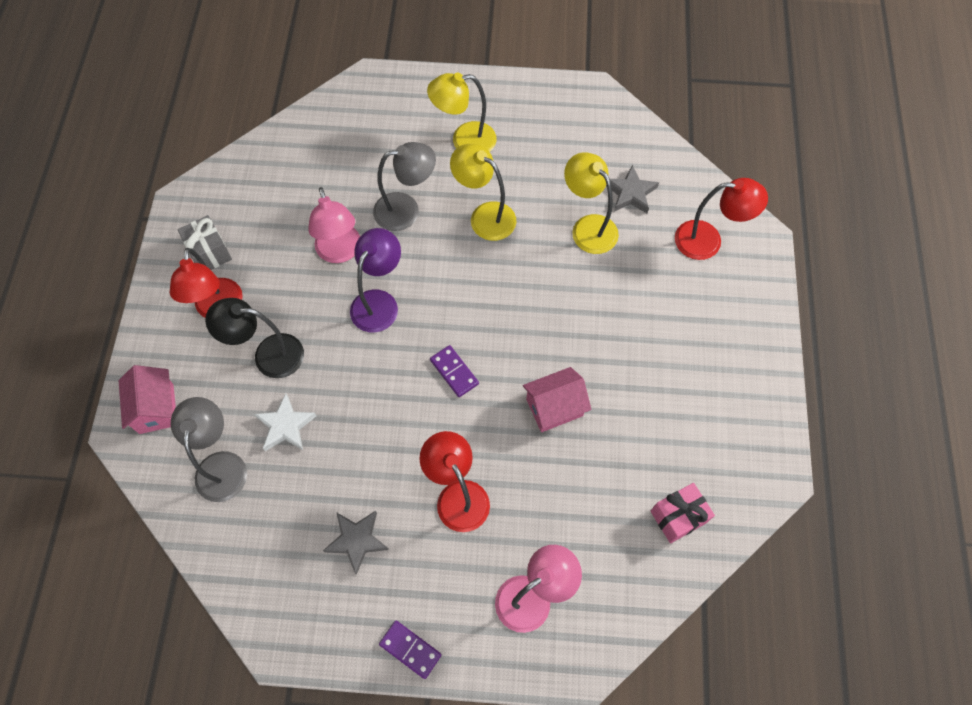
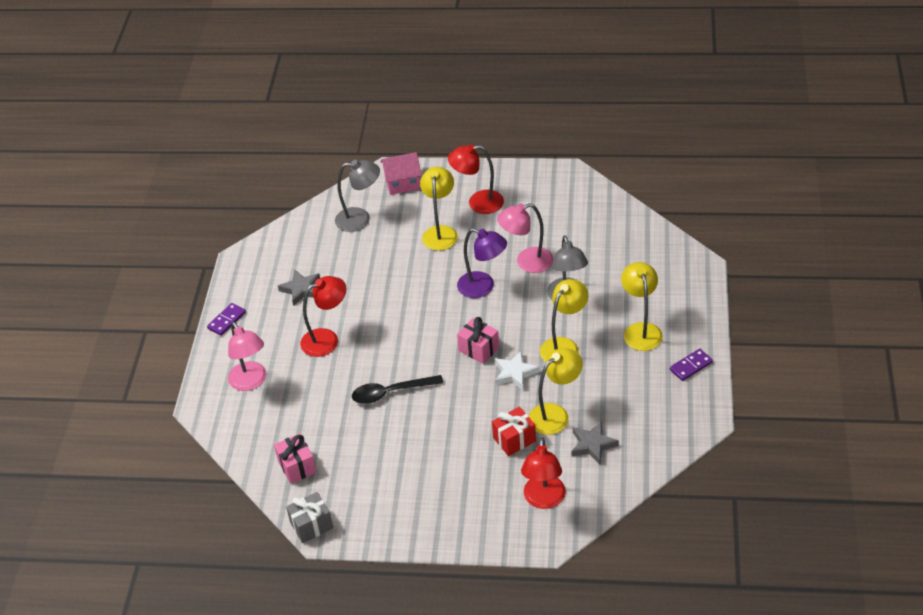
camera: 95 degrees right, 20 degrees down
(209, 252) = (525, 193): grey gift -> grey gift (311, 525)
(268, 355) = (440, 232): black lamp -> yellow lamp
(285, 426) = (386, 247): white star -> white star (515, 373)
(454, 372) = (423, 333): purple domino -> purple domino (691, 366)
(485, 306) = (479, 349): none -> pink gift
(554, 407) = (390, 393): pink house -> black spoon
(625, 268) = (514, 439): none -> red gift

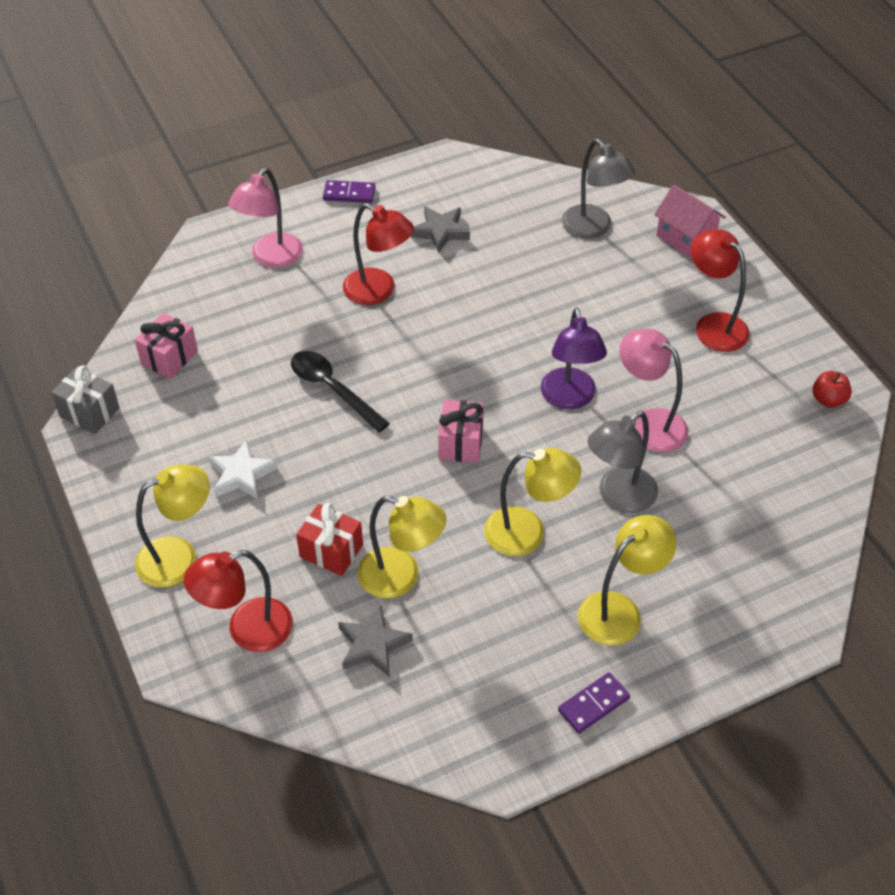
camera: 55 degrees right, 5 degrees up
(440, 232) = (631, 312): yellow lamp -> yellow lamp (179, 557)
(515, 373) = (444, 500): white star -> white star (241, 475)
(565, 184) = (828, 400): none -> red apple
(691, 366) = (593, 704): purple domino -> purple domino turned 60 degrees counterclockwise

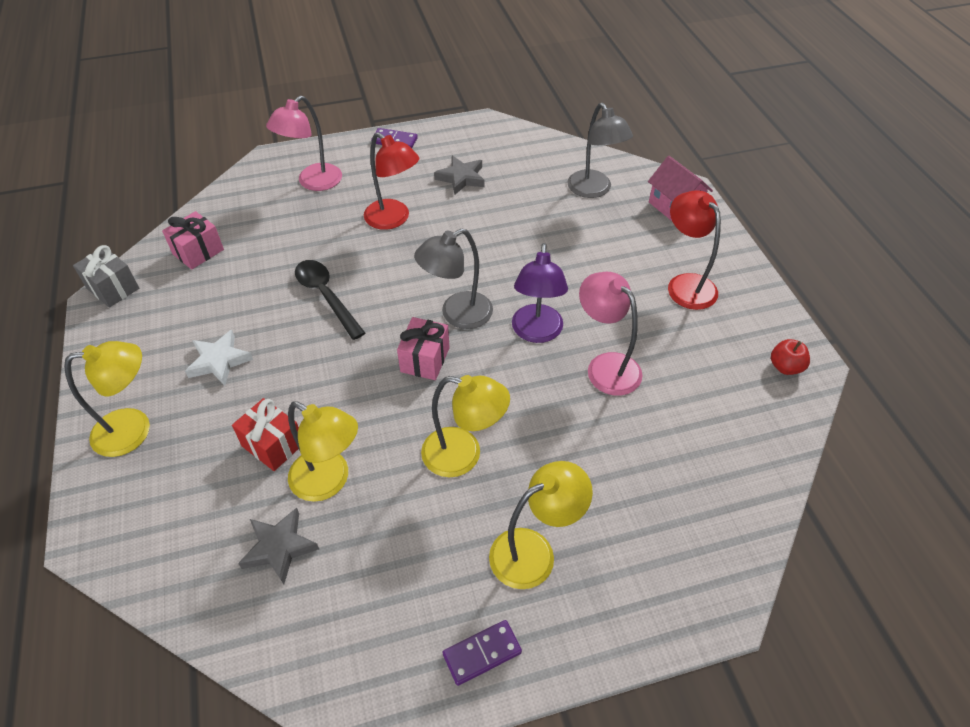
camera: 10 degrees right, 0 degrees up
(247, 630) = (166, 512): red lamp -> none
(618, 497) = (560, 433): grey lamp -> grey lamp (457, 315)

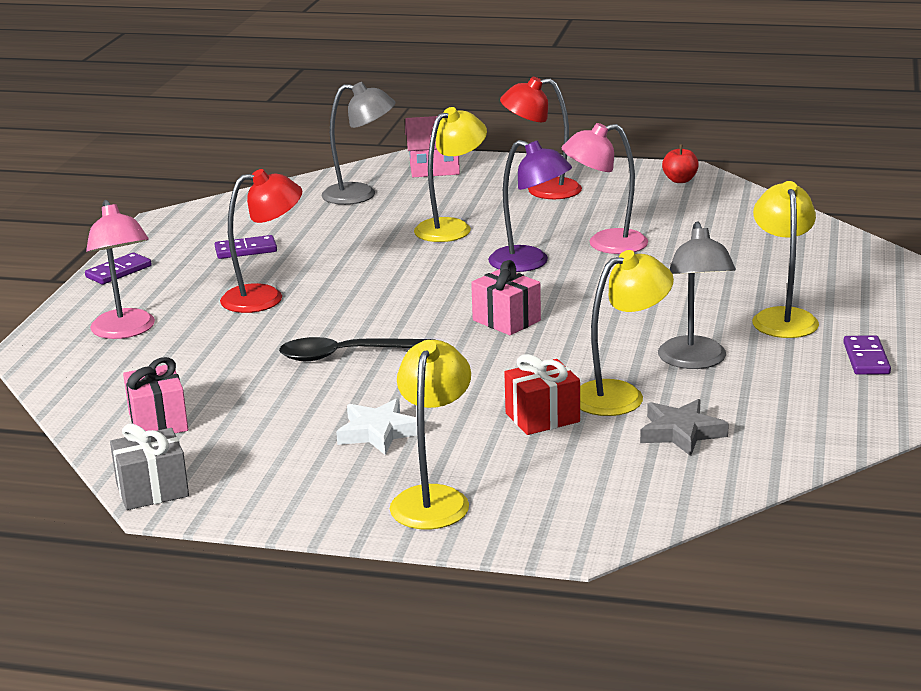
camera: 60 degrees left, 25 degrees down
(457, 315) = (461, 293): grey lamp -> grey lamp (694, 361)
(461, 178) = (246, 250): grey star -> purple domino
(463, 455) = (649, 326): yellow lamp -> yellow lamp (451, 227)

